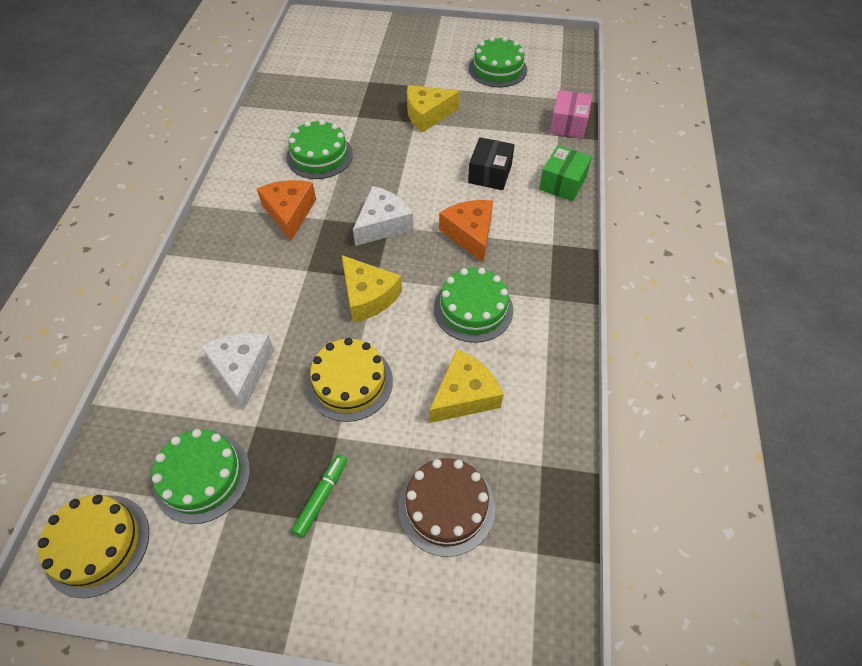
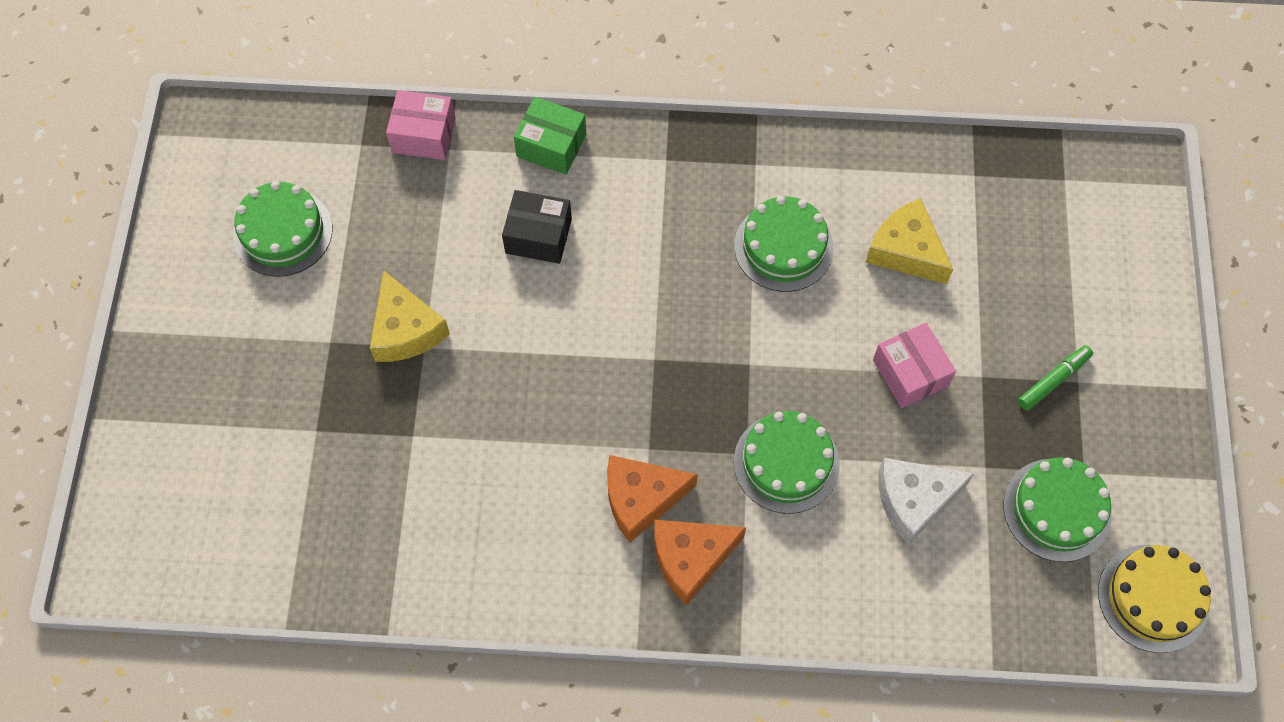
camera: 95 degrees left, 10 degrees up
(319, 156) = (513, 478): green cake -> green cake (786, 463)
(321, 497) = (1053, 380): green marker -> green marker turned 120 degrees clockwise
(350, 382) = (910, 373): yellow cake -> pink box
(368, 296) = (781, 370): yellow cheese -> none
(383, 224) = (651, 367): white cheese -> none
(446, 506) = (1037, 260): brown cake -> none
(470, 234) = (658, 256): orange cheese -> orange cheese (690, 559)

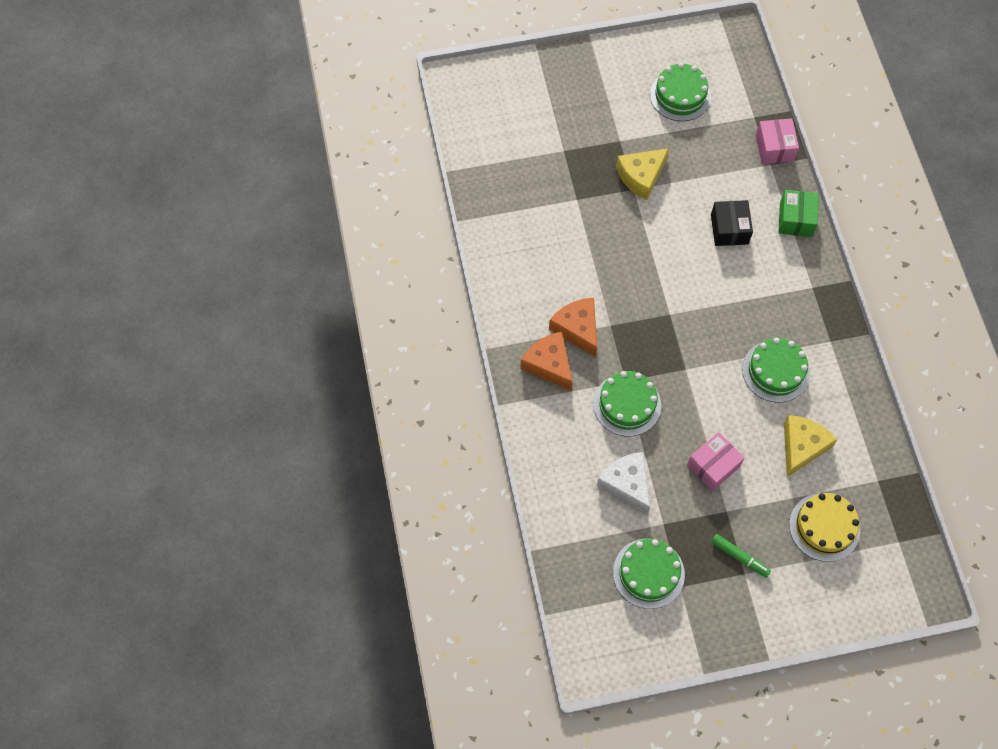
camera: 75 degrees right, 0 degrees up
(1153, 598) = (607, 643): yellow cake -> yellow cake (824, 527)

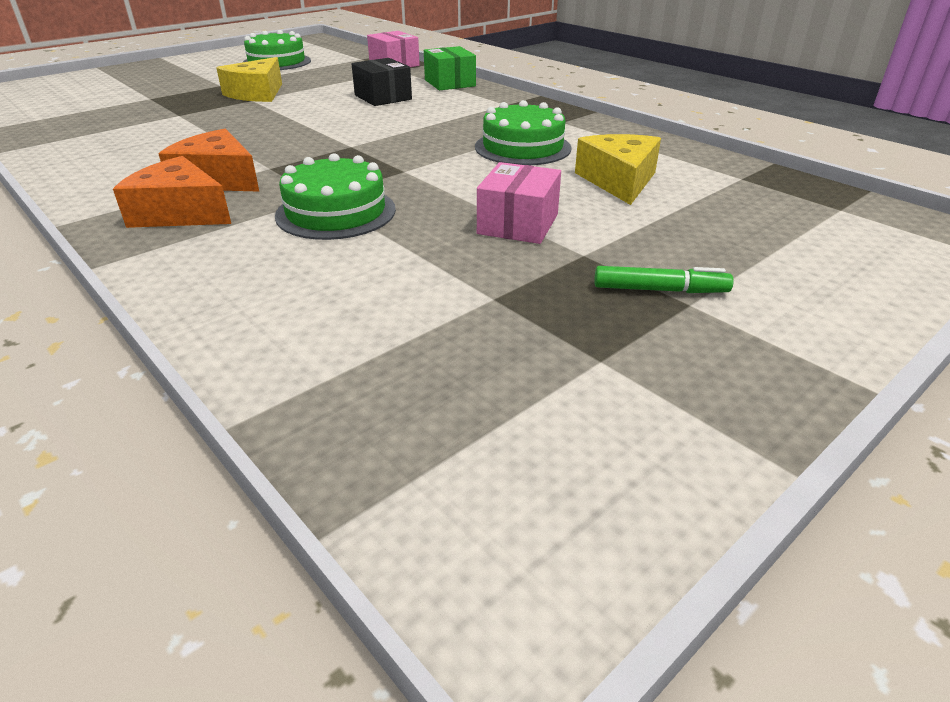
camera: 30 degrees left, 30 degrees down
(626, 484) = (389, 278): white cheese -> none
(648, 573) = (521, 365): green cake -> none
(824, 527) = (736, 226): yellow cake -> none

